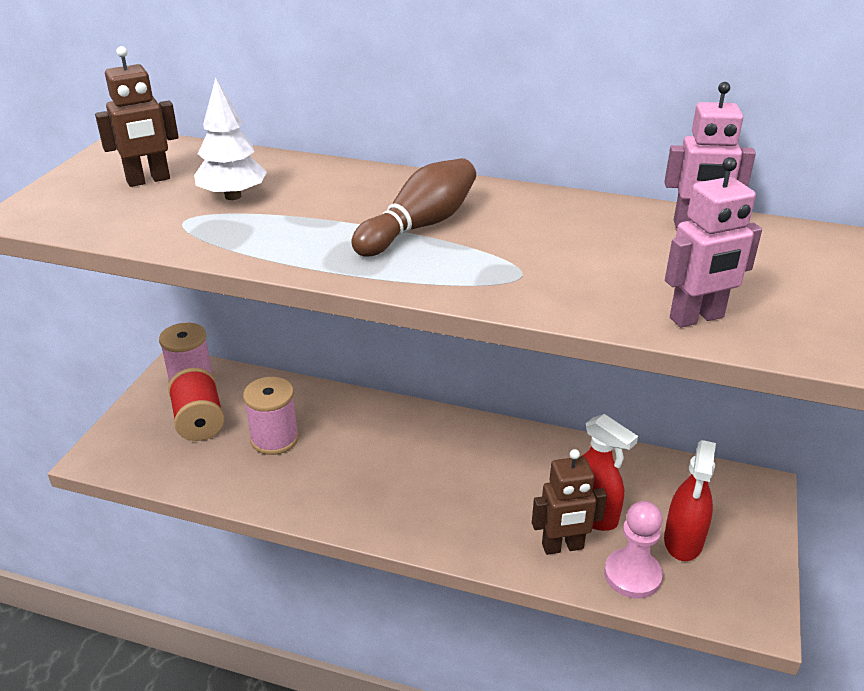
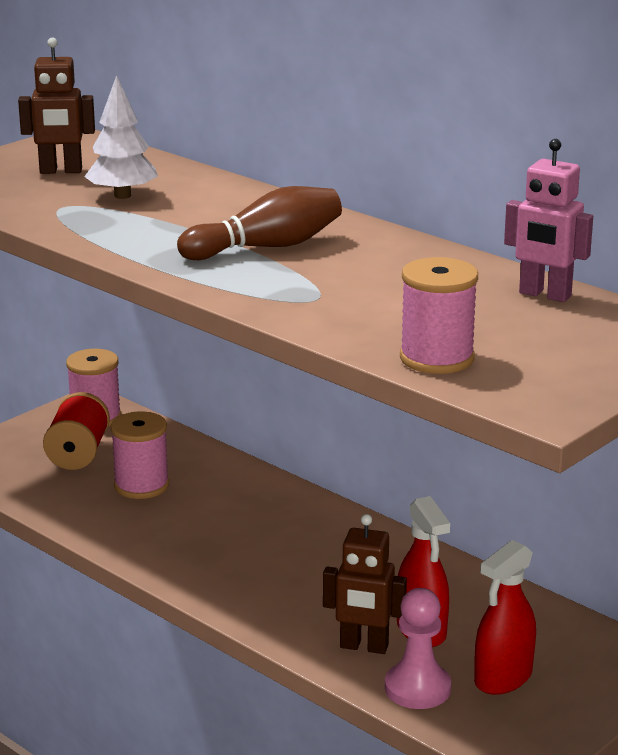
camera: 25 degrees right, 10 degrees down
(697, 318) = (436, 358): pink robot -> pink spool

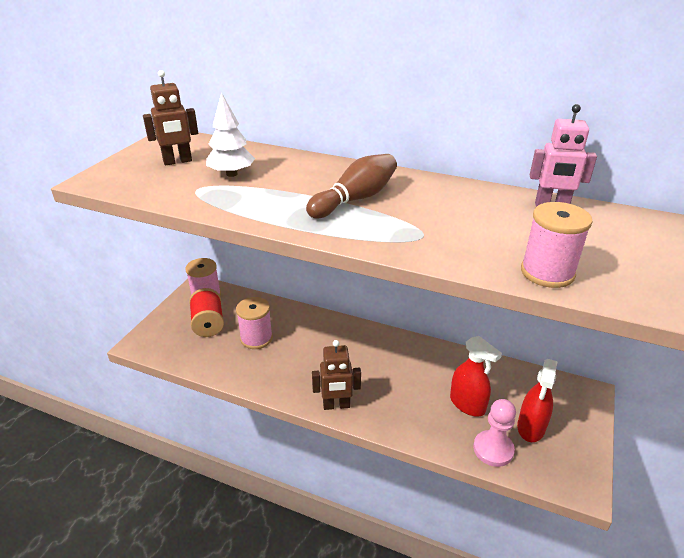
camera: 20 degrees left, 10 degrees up
(364, 647) = (445, 426): brown robot -> brown robot (336, 405)

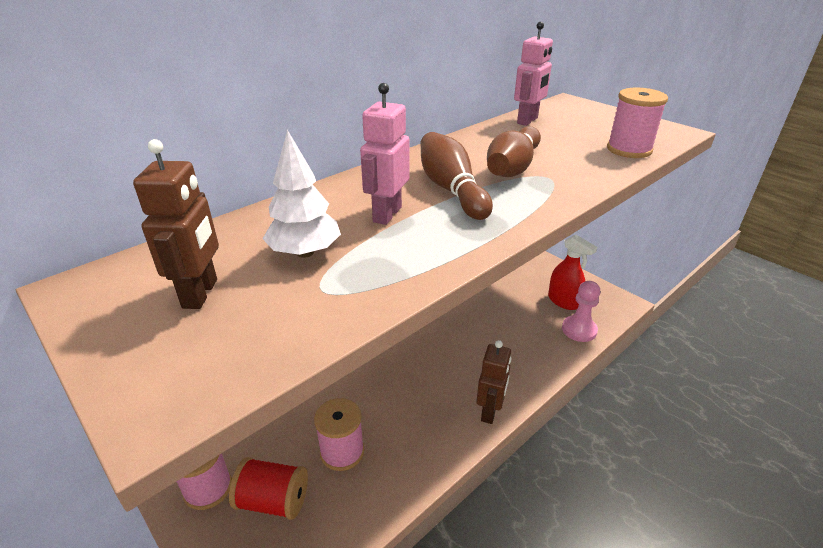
camera: 65 degrees left, 0 degrees up
(296, 185) = (386, 214): none -> pink robot
(425, 216) = (512, 167): none -> brown bowling pin
(467, 404) = (526, 323): red spray bottle -> none

